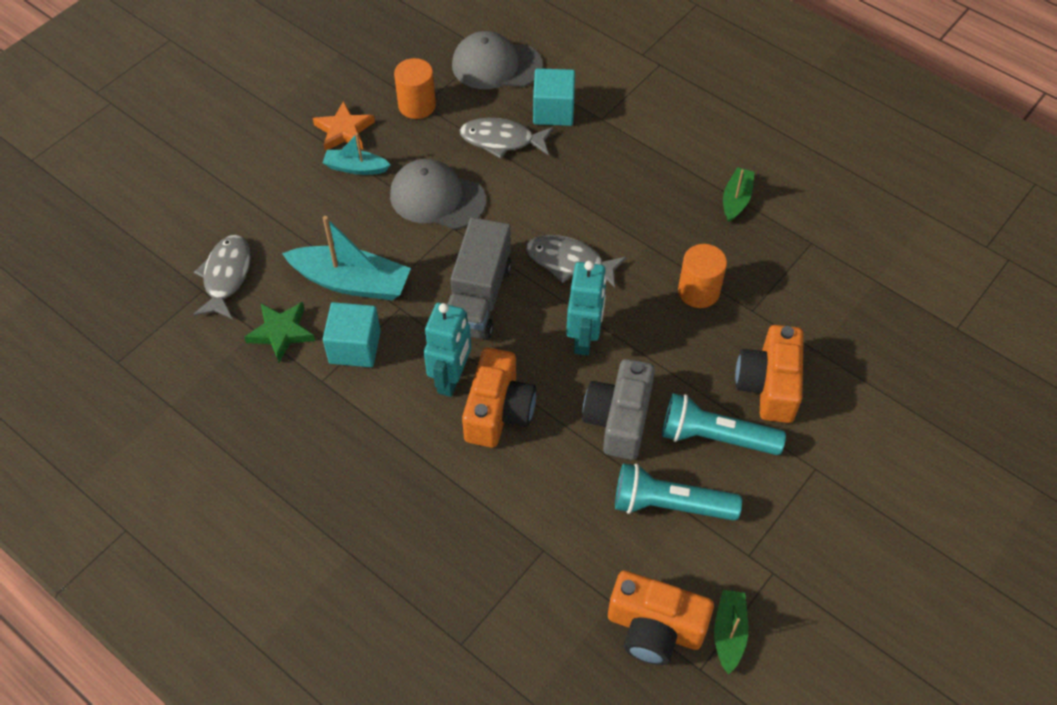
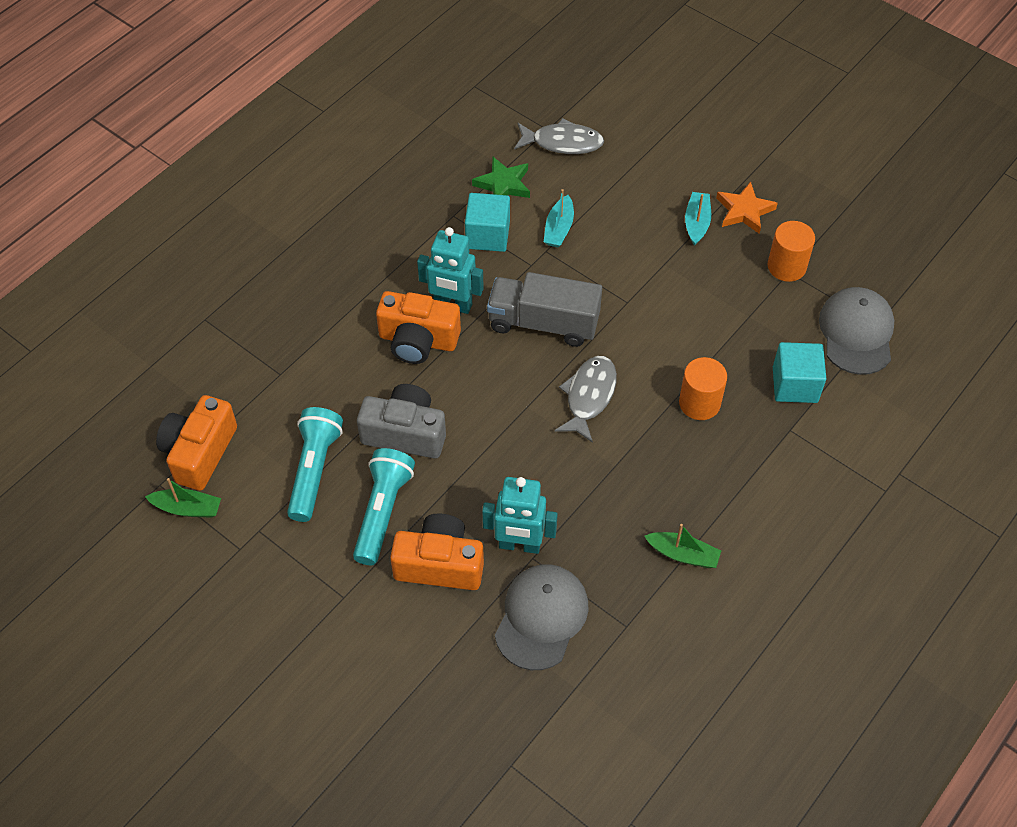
camera: 90 degrees right, 0 degrees up
(351, 282) = (559, 228): turquoise boat -> turquoise boat, size x0.56
(437, 198) = (664, 287): grey cap -> grey cap (541, 617)
(502, 140) = (746, 339): grey fish -> none
(584, 338) = (496, 407): turquoise robot -> turquoise robot (519, 545)
(698, 291) = (555, 509): orange cylinder -> orange cylinder (699, 403)

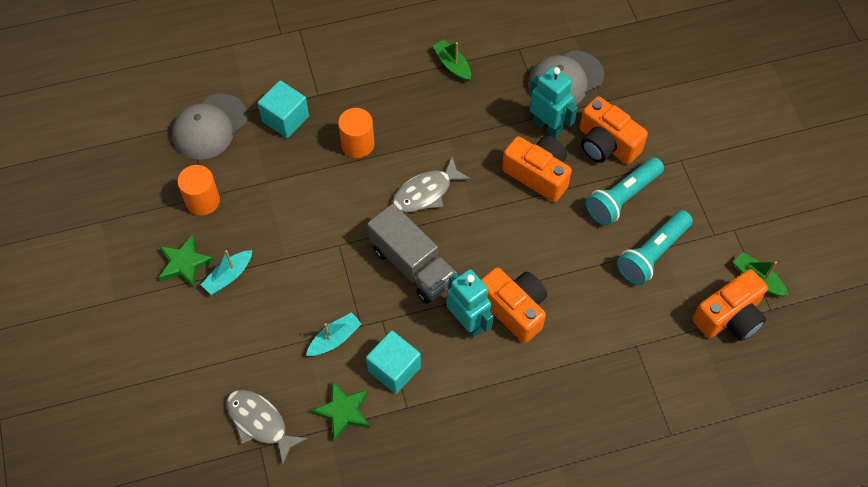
camera: 145 degrees left, 5 degrees up
(405, 433) = (572, 242): grey camera -> none
(490, 483) = (538, 174): none -> orange camera
(744, 211) = (184, 263): orange star -> green star

